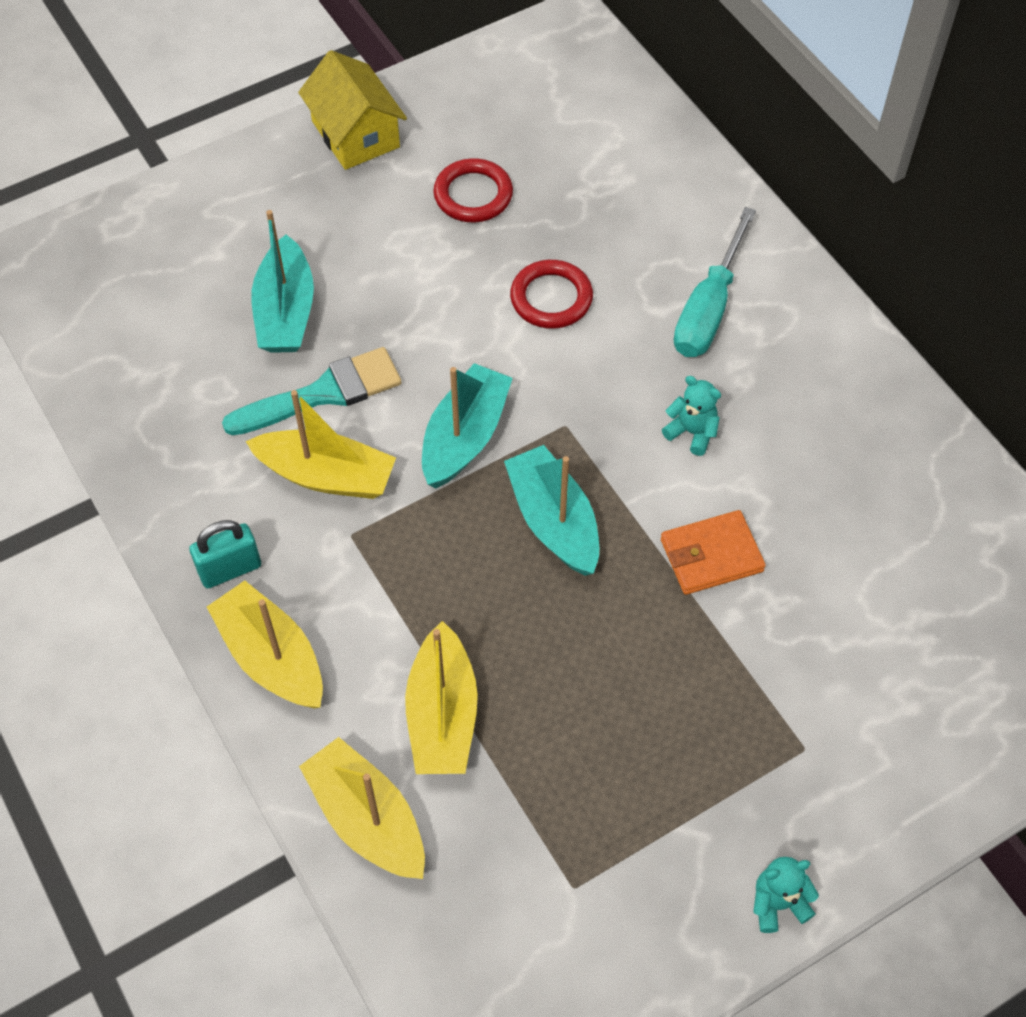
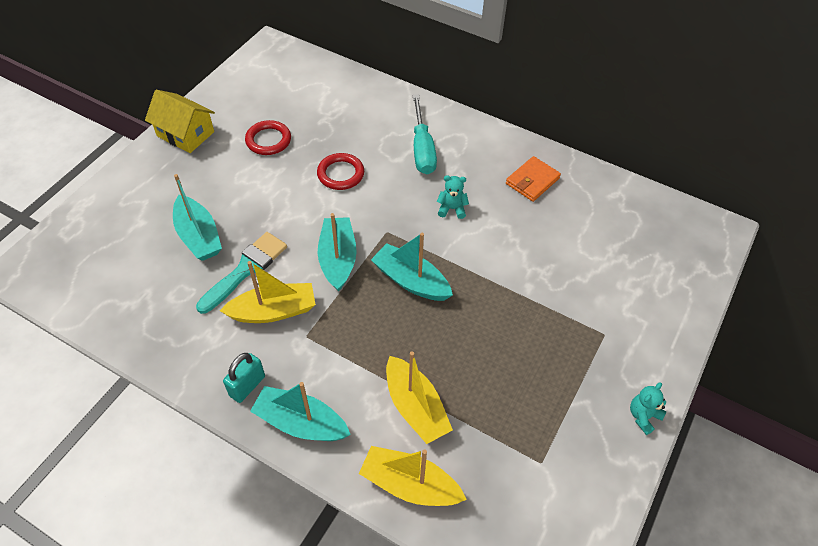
camera: 30 degrees left, 5 degrees down
(271, 657) = (301, 422): yellow boat -> turquoise boat
(711, 555) = (499, 263): orange wallet -> orange wallet (532, 181)

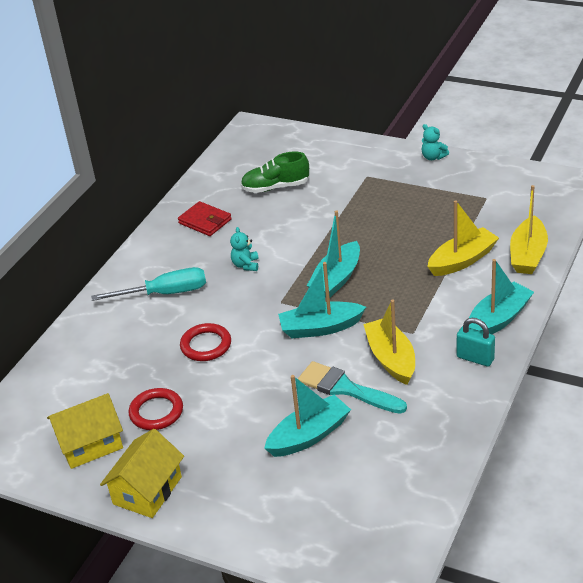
camera: 90 degrees left, 15 degrees down
(249, 103) = (90, 444): none -> yellow house
(301, 422) = (498, 319): turquoise boat -> turquoise boat turned 150 degrees counterclockwise
(532, 181) = (205, 221): orange wallet -> red wallet
(588, 243) = (275, 187): none -> green shoe

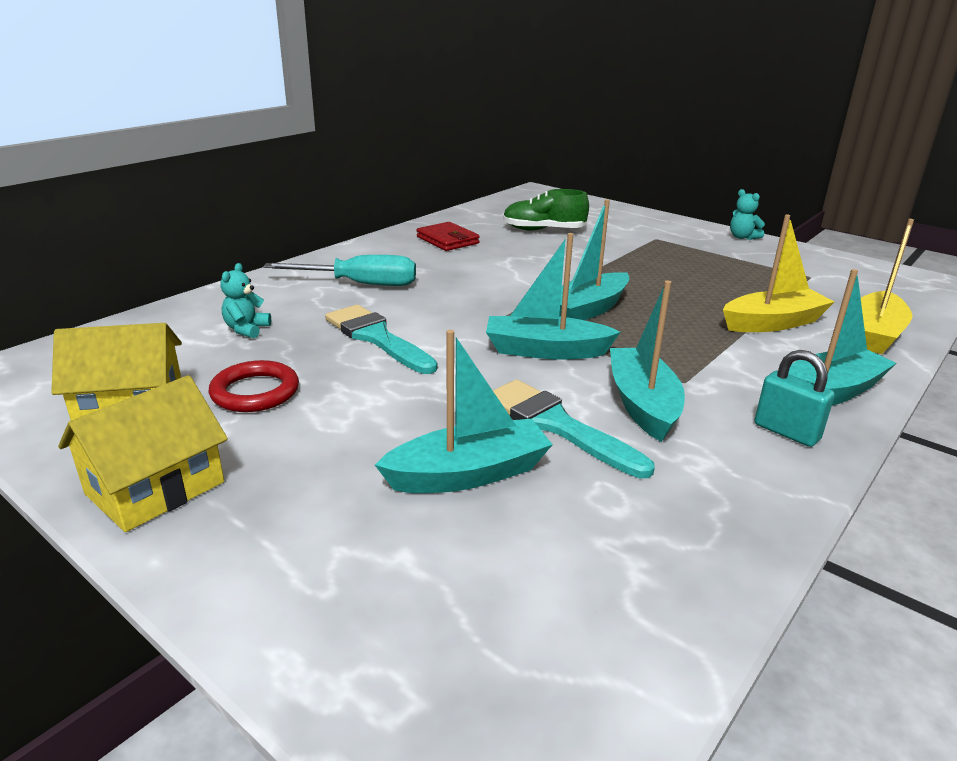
camera: 10 degrees right, 10 degrees down
(206, 345) = (377, 337): red ring -> turquoise brush
(246, 265) = (475, 279): turquoise teddy bear -> turquoise teddy bear (246, 329)
(391, 358) = (642, 404): yellow boat -> turquoise boat

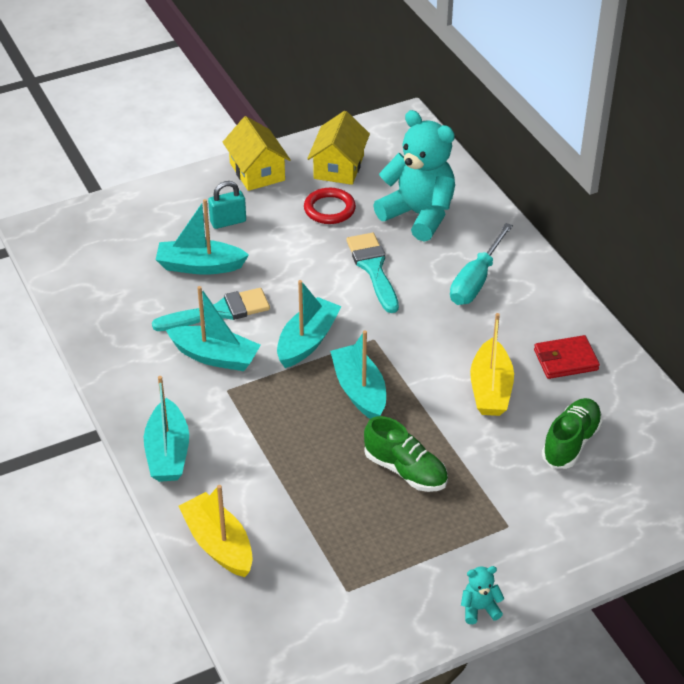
camera: 115 degrees right, 15 degrees up
(246, 329) = (419, 215): turquoise teddy bear -> turquoise teddy bear, size x2.44
(377, 337) = (373, 269): turquoise brush -> turquoise brush turned 90 degrees counterclockwise
(468, 474) = (200, 266): turquoise boat -> turquoise boat turned 90 degrees clockwise
(657, 276) = (405, 470): none -> green shoe
(773, 323) = (274, 491): yellow boat -> yellow boat (490, 389)
(786, 432) = (147, 403): turquoise padlock -> turquoise padlock (228, 222)

